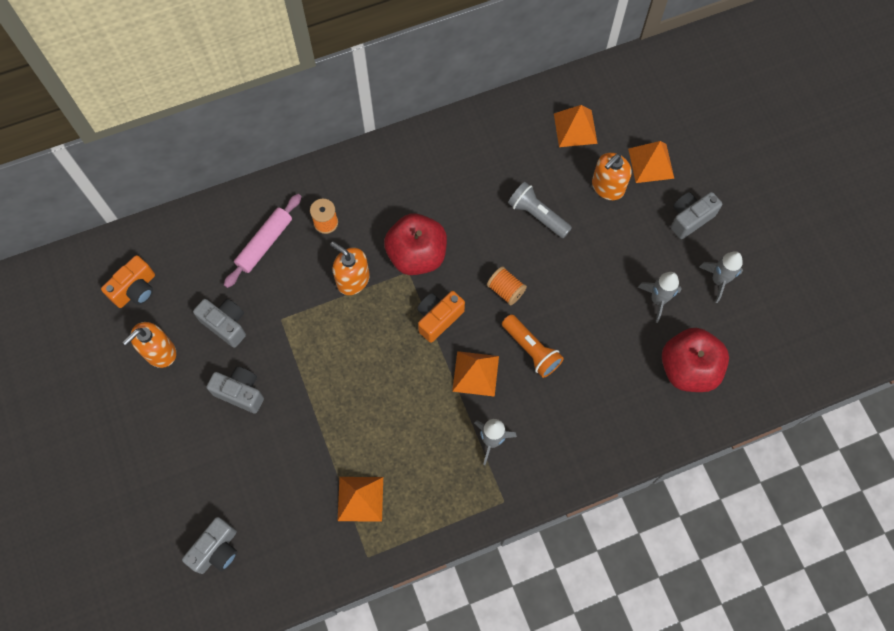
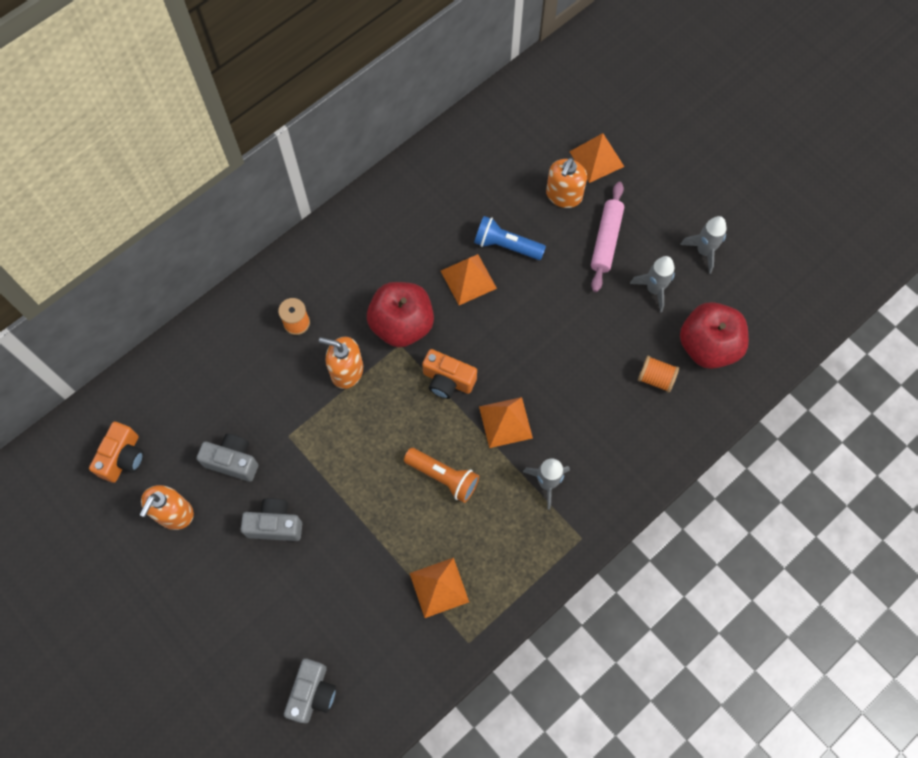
camera: 20 degrees left, 0 degrees up
(264, 243) = (241, 365): pink rolling pin -> pink rolling pin (606, 240)
(438, 318) = (448, 380): orange camera -> orange camera turned 90 degrees counterclockwise
(505, 290) = (503, 330): orange spool -> orange spool (655, 378)
(531, 350) = (551, 380): orange flashlight -> orange flashlight (443, 477)
(537, 215) = (506, 245): grey flashlight -> blue flashlight
(575, 128) = (510, 148): orange pyramid -> orange pyramid (468, 279)
(690, 218) = (654, 200): grey camera -> none

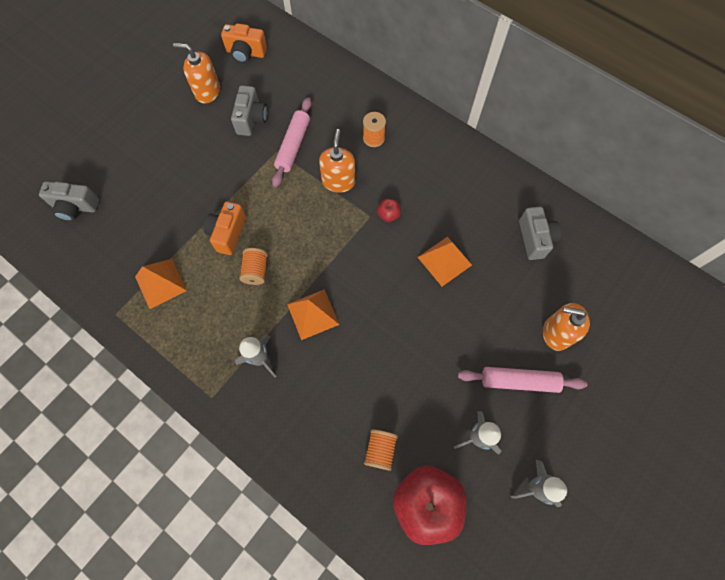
camera: 80 degrees right, 0 degrees up
(275, 525) = (204, 157): grey camera -> grey camera (535, 239)
(285, 415) = (293, 146): none -> pink rolling pin
(402, 325) = (388, 215): red apple -> red apple, size x0.41
(443, 477) = (256, 271): orange flashlight -> orange spool
(448, 380) = (344, 260): orange camera -> orange camera (228, 233)
(506, 245) = (487, 288): blue flashlight -> none
(596, 159) = (608, 359): orange pyramid -> none

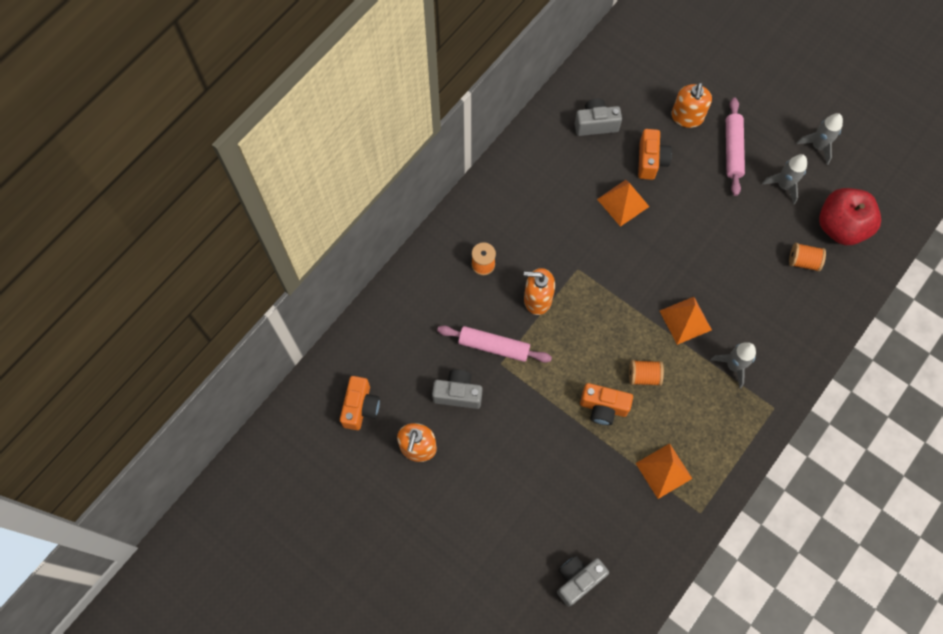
camera: 90 degrees left, 0 degrees up
(75, 207) = (578, 579): grey camera -> grey camera turned 135 degrees counterclockwise
(388, 215) = (575, 251): red apple -> none
(496, 291) = (650, 161): none -> orange camera

